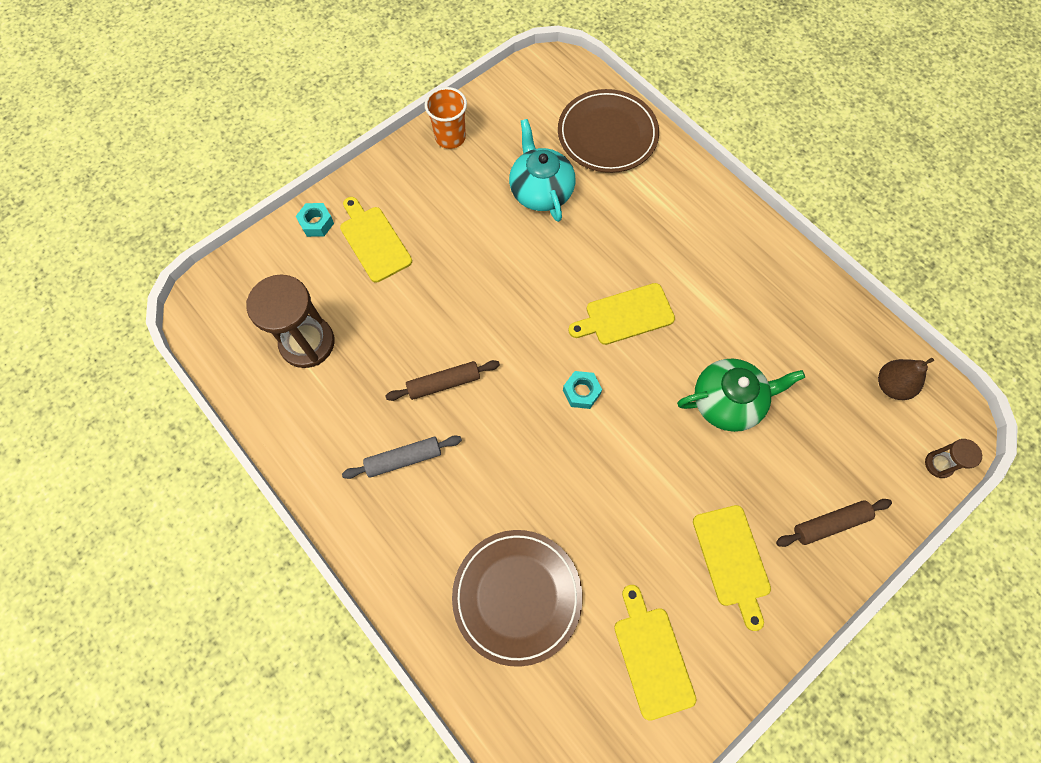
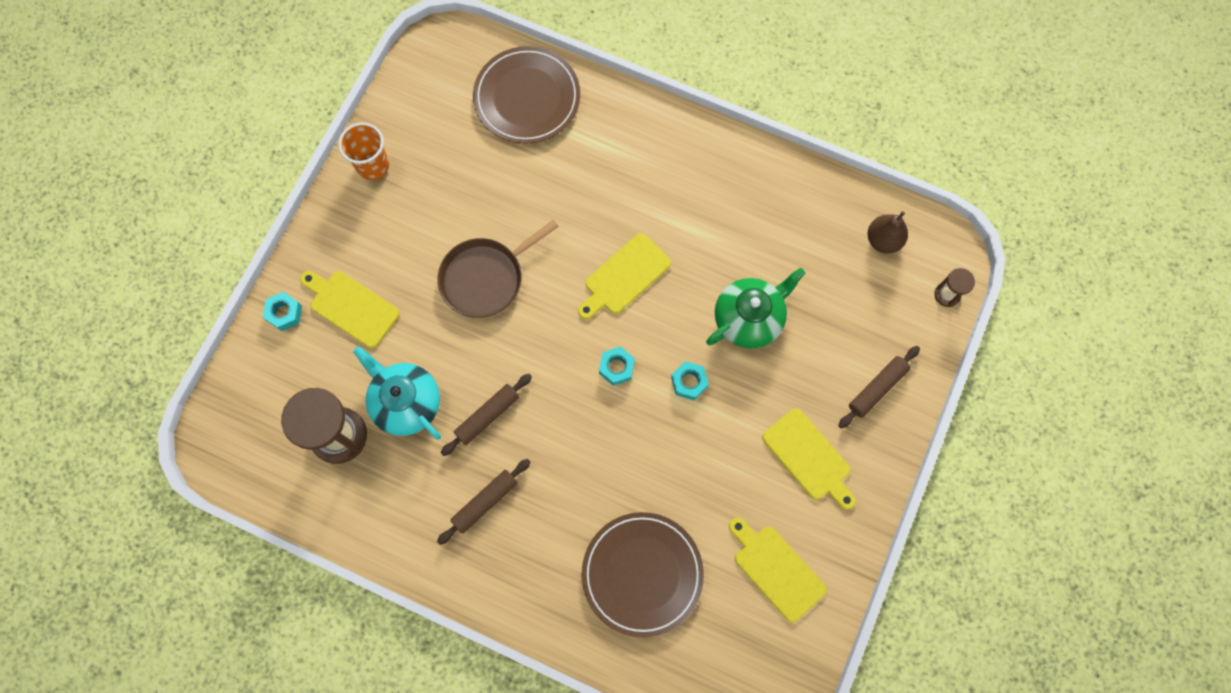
camera: 25 degrees left, 5 degrees up
(404, 459) = (485, 502): grey rolling pin -> brown rolling pin
(500, 265) = (486, 278): none -> brown pan
(541, 191) = (489, 185): turquoise teapot -> turquoise teapot (406, 402)
(644, 435) = (689, 382): none -> turquoise nut

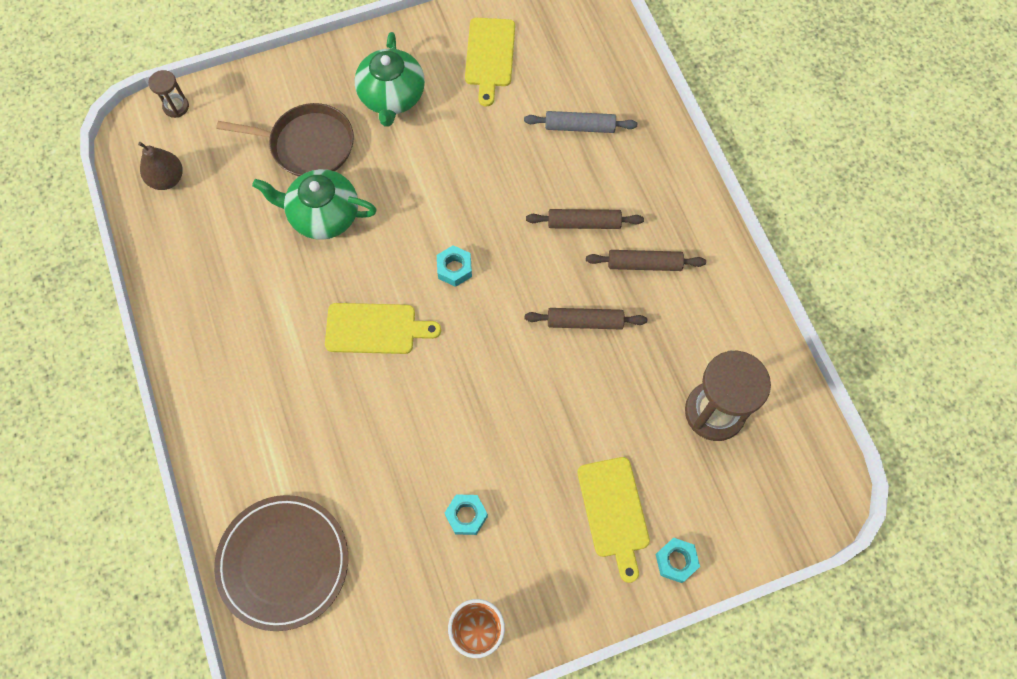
camera: 135 degrees left, 5 degrees down
(406, 402) = (638, 389): turquoise teapot -> none
(486, 278) = (481, 430): brown pan -> brown pan (307, 145)
(642, 574) = (579, 127): brown plate -> grey rolling pin
(689, 382) = (415, 212): turquoise nut -> turquoise nut (466, 516)
(809, 457) = (392, 96): yellow cutting board -> green teapot
(877, 389) = (297, 95): brown rolling pin -> brown rolling pin (584, 223)

